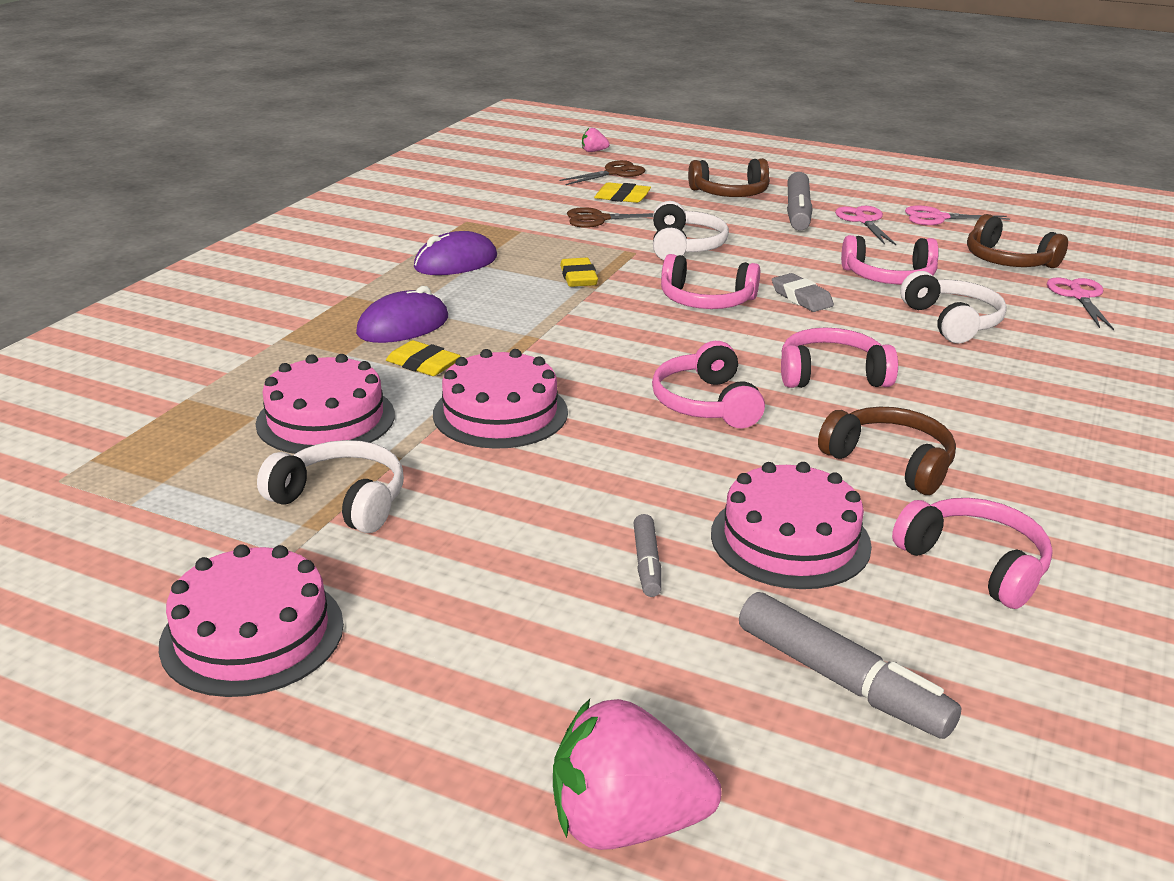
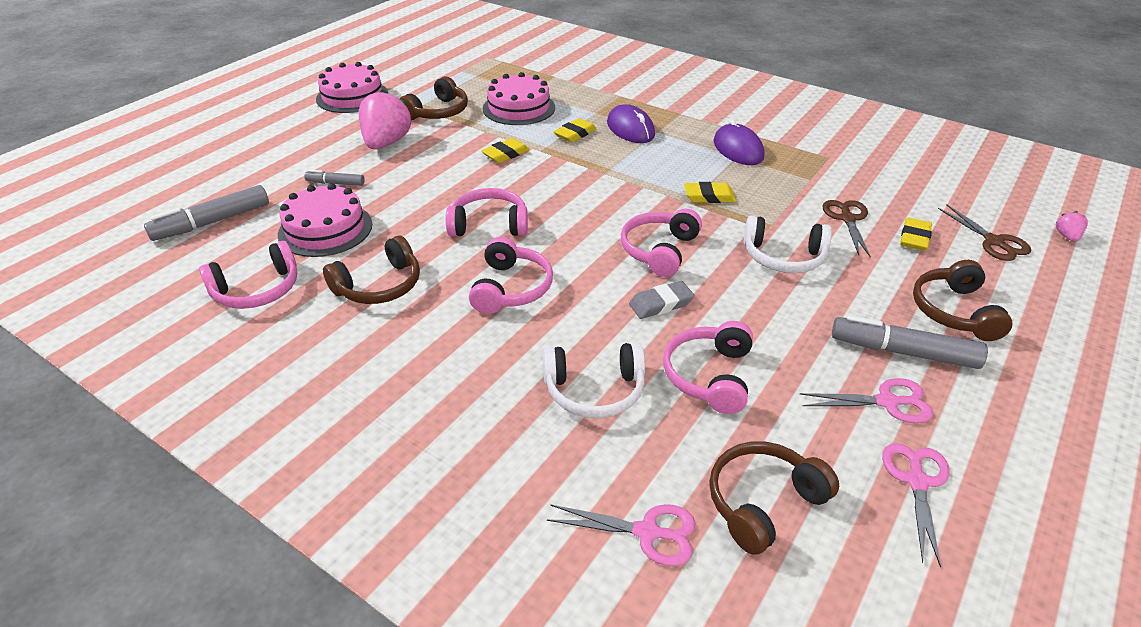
camera: 100 degrees right, 10 degrees up
(341, 500) = (438, 112): white headphones -> brown headphones
(500, 413) = (506, 154): pink cake -> yellow eraser
(625, 823) = (188, 161): pink strawberry -> pink strawberry (386, 143)

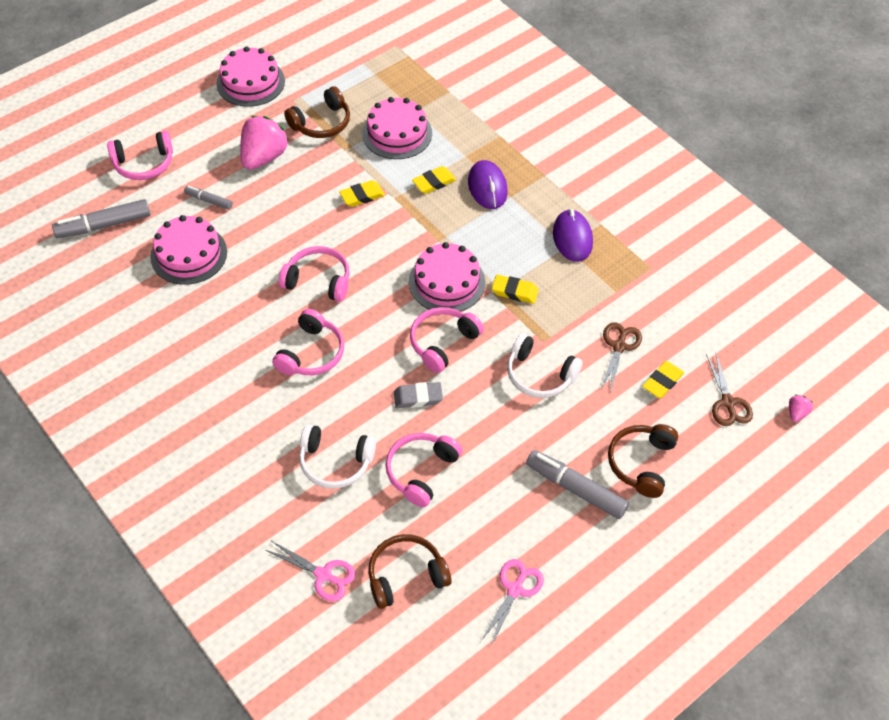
camera: 15 degrees right, 15 degrees up
(257, 290) = (126, 308): pink headphones -> pink headphones (144, 164)
(379, 286) = (215, 326): brown headphones -> none
(633, 201) = (447, 282): none -> pink cake
(887, 402) = (535, 526): pink scissors -> none

